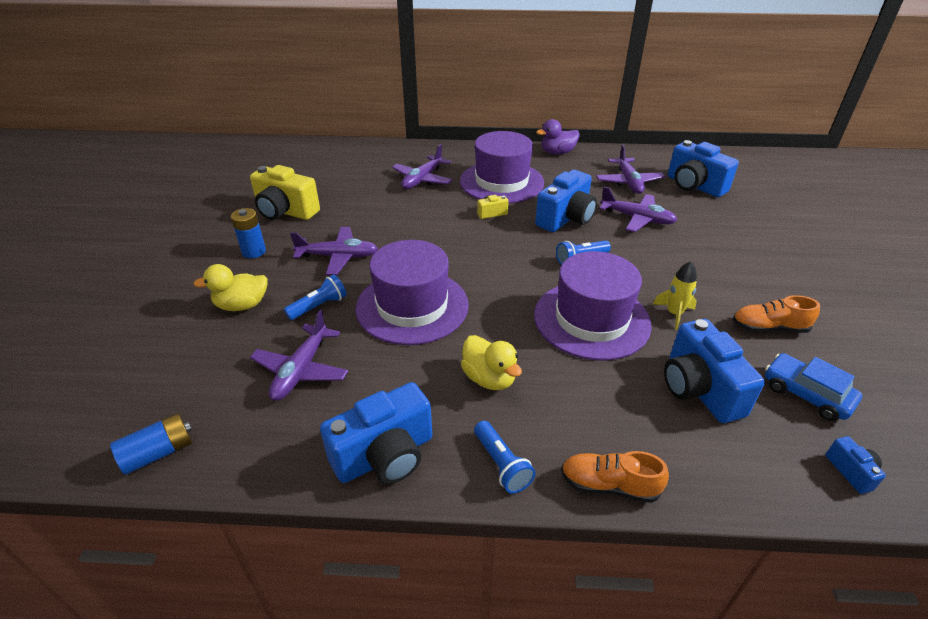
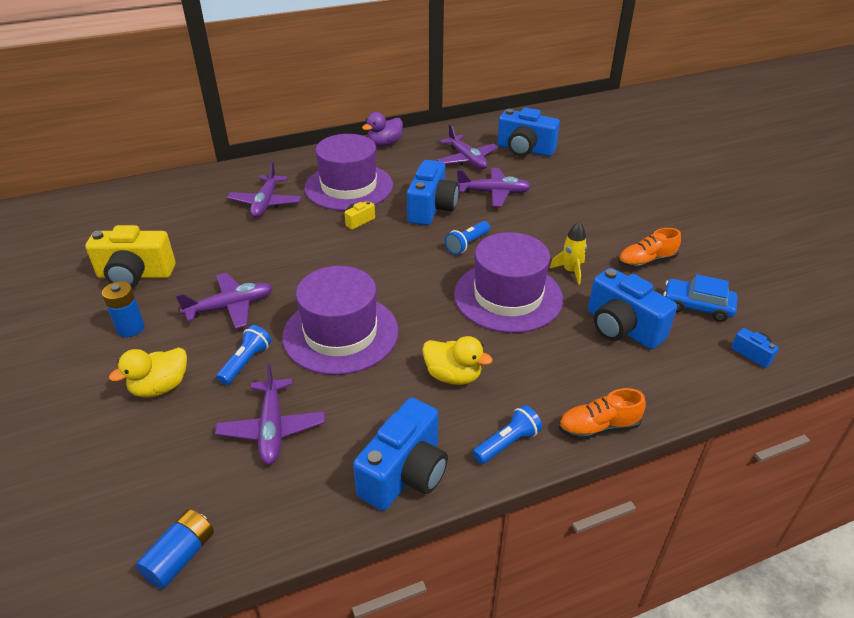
camera: 25 degrees left, 0 degrees up
(501, 464) = (507, 443): blue flashlight -> blue flashlight turned 75 degrees counterclockwise

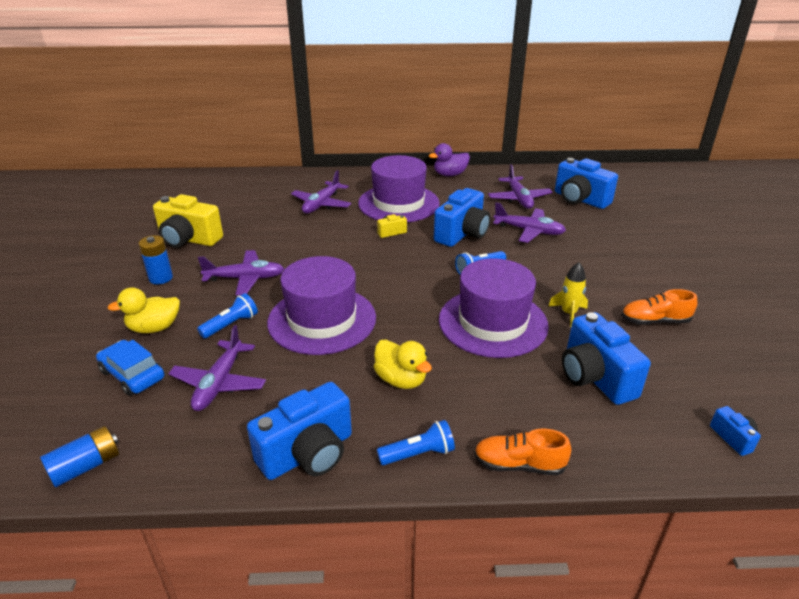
camera: 20 degrees right, 5 degrees down
(697, 306) = (690, 375): blue car -> blue car (132, 375)

